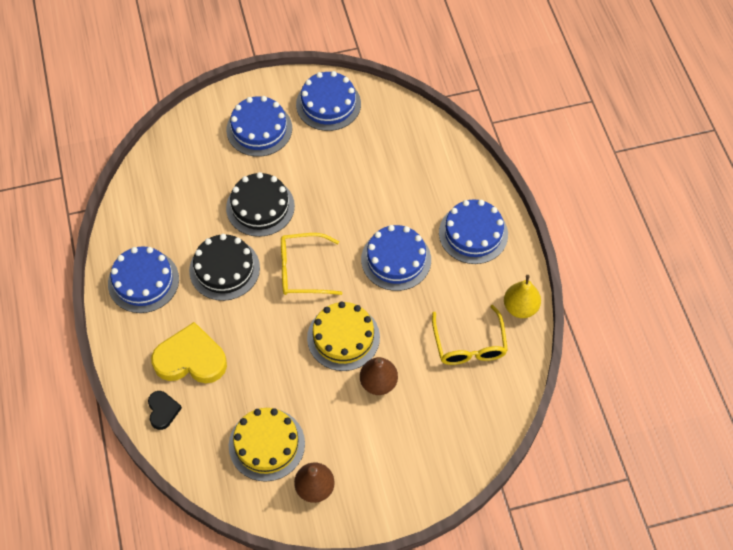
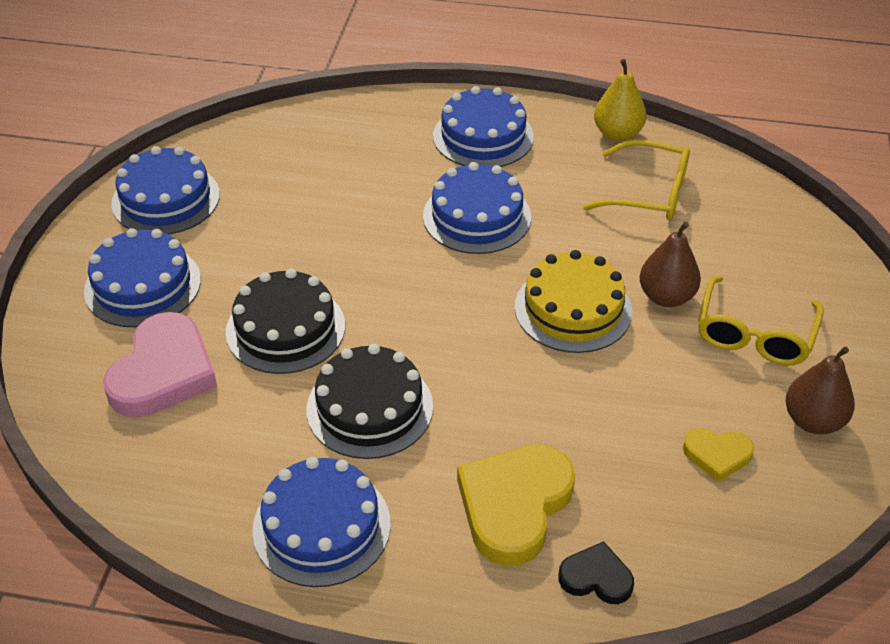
camera: 65 degrees left, 15 degrees down
(205, 169) = (163, 372): none -> pink heart
(266, 444) = (717, 455): yellow cake -> yellow heart
(302, 270) = (432, 317): yellow glasses -> yellow glasses (754, 334)

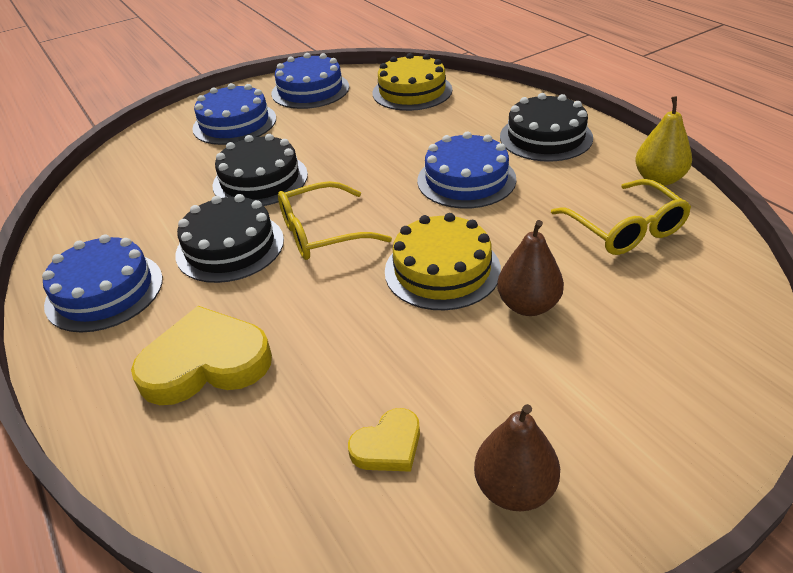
camera: 50 degrees right, 5 degrees down
(163, 372) = (175, 167): pink heart -> none
(286, 146) = (412, 91): none -> yellow cake
(483, 136) = (546, 137): blue cake -> black cake
(596, 578) = (171, 453): black heart -> none
(717, 455) = (388, 446): yellow heart -> yellow heart turned 90 degrees counterclockwise
(754, 334) = (564, 381): yellow glasses -> yellow glasses (321, 233)

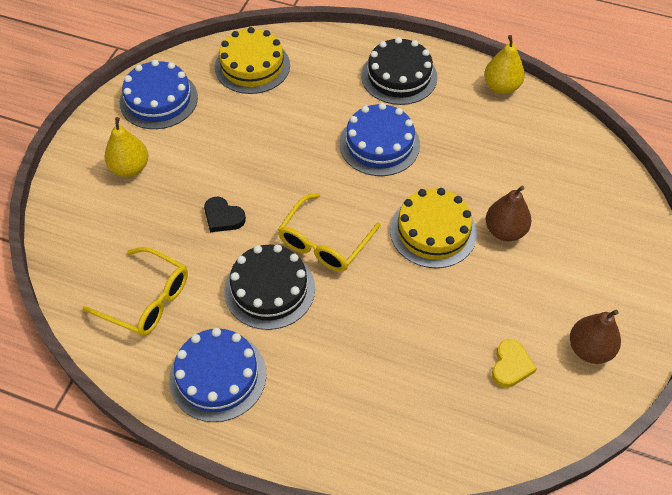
camera: 40 degrees left, 15 degrees up
(206, 363) = (355, 382): yellow heart -> none
(234, 123) = (130, 168): blue cake -> yellow pear
(260, 180) = (223, 217): black cake -> black heart
(625, 229) = (513, 141): yellow glasses -> yellow glasses (147, 300)

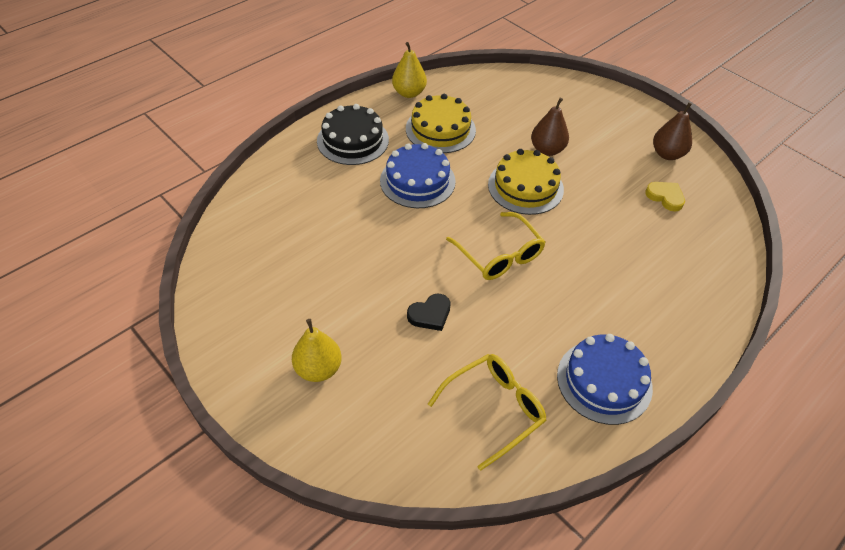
camera: 65 degrees left, 5 degrees down
(158, 100) = (243, 313): blue cake -> none
(252, 66) = (260, 226): yellow cake -> yellow cake (440, 129)
(269, 289) = (529, 310): black cake -> none

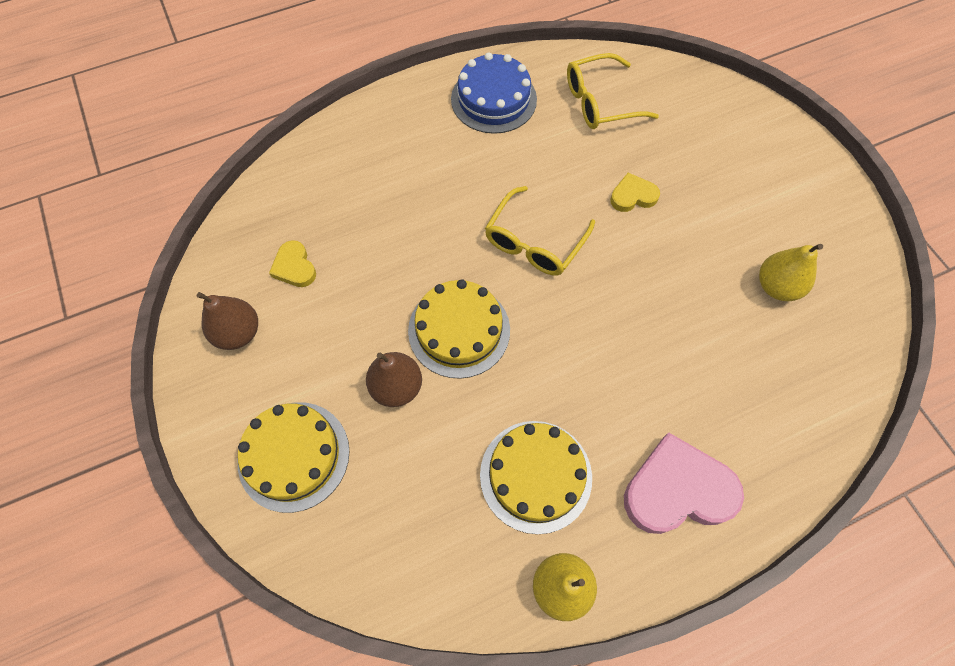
camera: 160 degrees left, 15 degrees up
(318, 369) = (753, 172): yellow pear -> yellow pear (776, 286)
(353, 140) = (677, 489): black cake -> pink heart
(417, 181) = (599, 380): blue cake -> none
(430, 314) = (633, 196): black heart -> yellow heart
(500, 255) = (534, 242): yellow glasses -> yellow glasses turned 135 degrees counterclockwise
(584, 110) = (294, 455): none -> yellow cake

